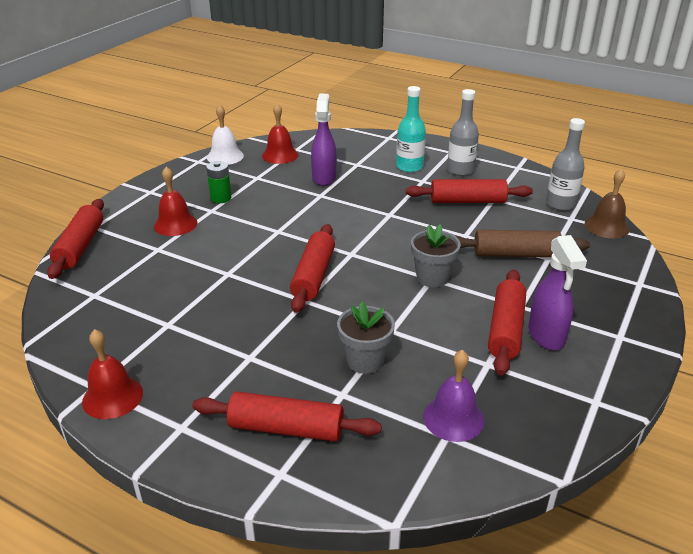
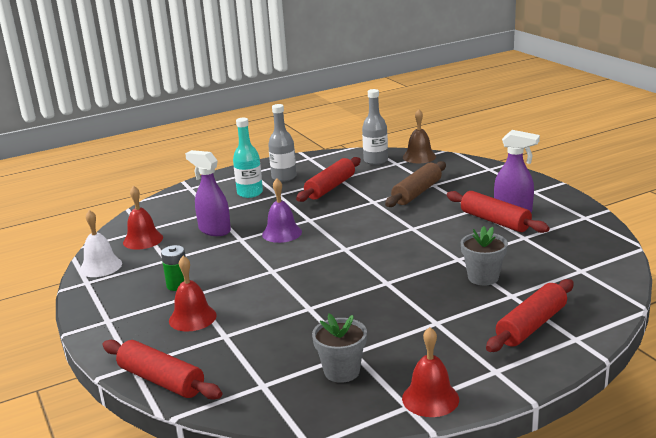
camera: 55 degrees left, 10 degrees down
(313, 276) = (357, 271): red rolling pin -> none
(432, 277) = (412, 227): grey flower pot -> grey flower pot (342, 371)
(453, 418) = (566, 263): purple bell -> purple bell (282, 233)

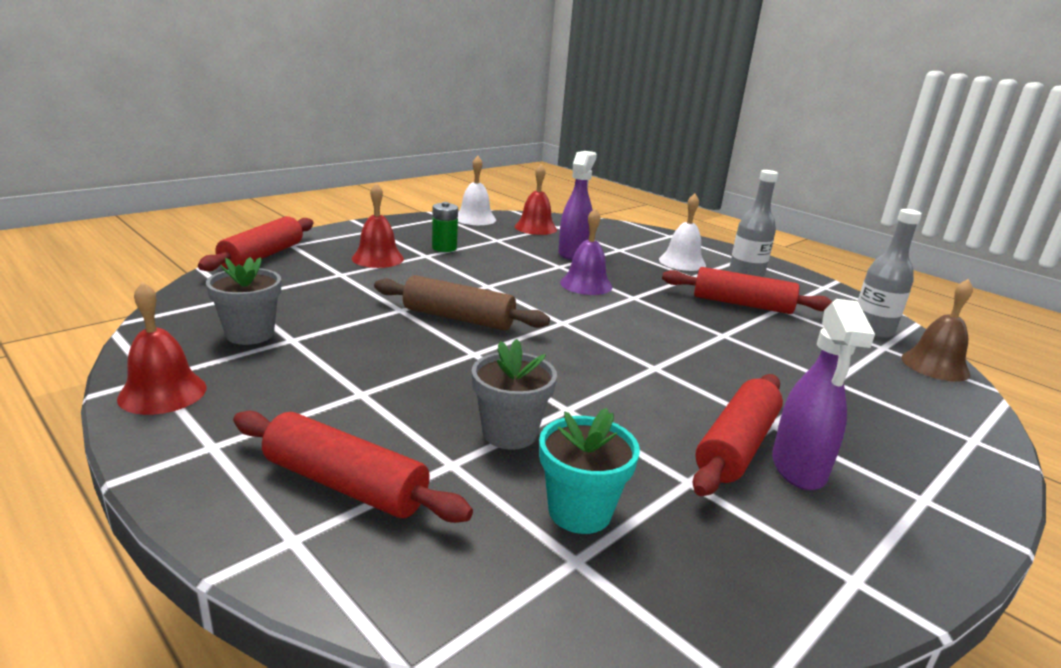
camera: 70 degrees right, 0 degrees up
(250, 193) = (682, 262): turquoise bottle -> white bell
(417, 193) = (787, 367): brown rolling pin -> brown rolling pin (458, 318)
(548, 266) = (579, 511): none -> turquoise flower pot

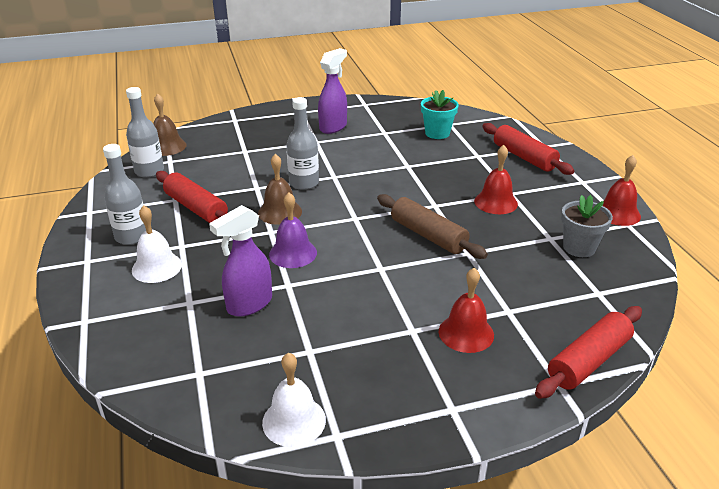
camera: 150 degrees left, 10 degrees up
(444, 248) = (384, 342): green battery -> none
(509, 433) = (445, 161): grey flower pot -> none
(535, 228) = (233, 374): red bell -> red bell (495, 202)
(653, 314) = (280, 212): none -> brown bell
(679, 350) = (304, 183): none -> grey bottle
(736, 446) = (347, 138): red rolling pin -> none

